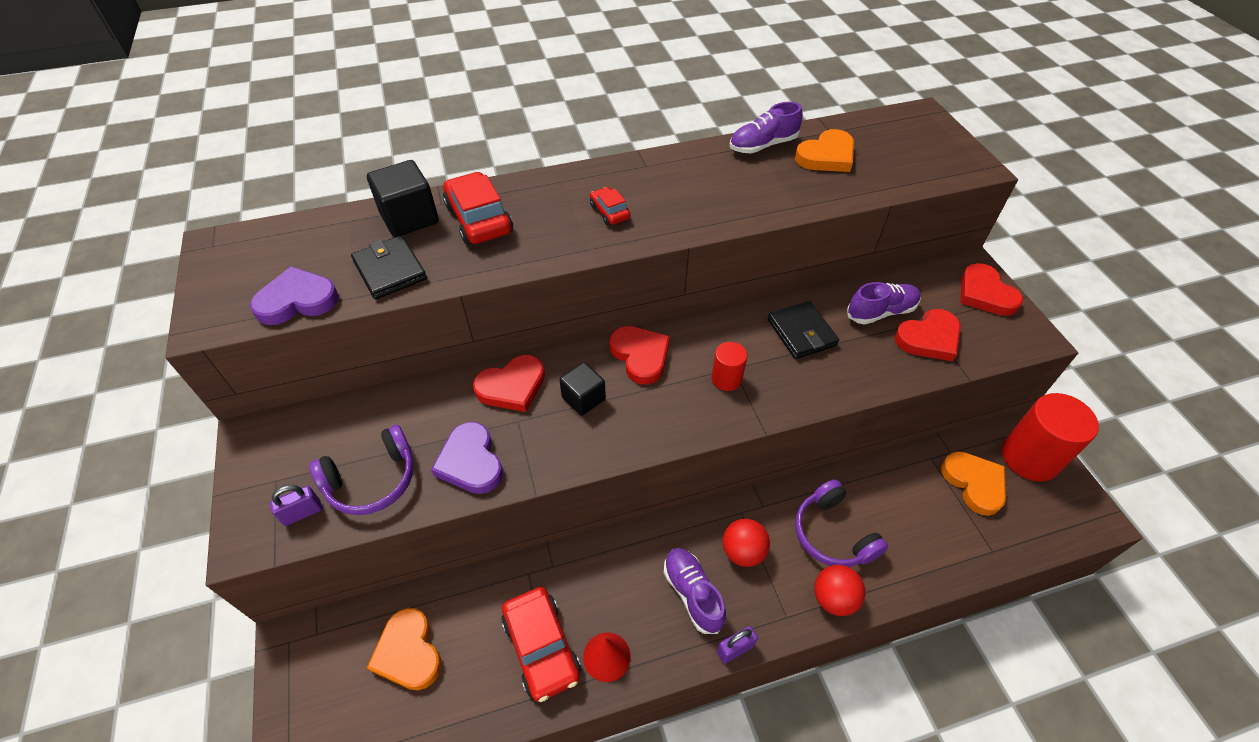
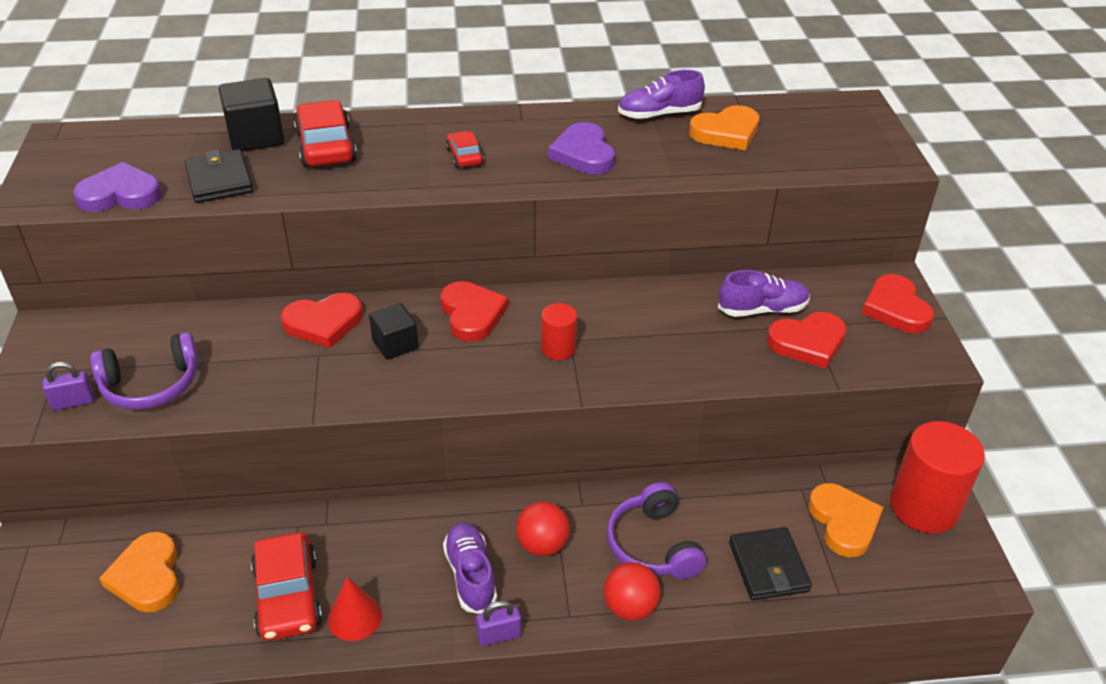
camera: 10 degrees right, 10 degrees down
(470, 462) = (256, 384): purple heart -> purple heart (583, 154)
(801, 332) = (661, 317): black wallet -> black wallet (768, 567)

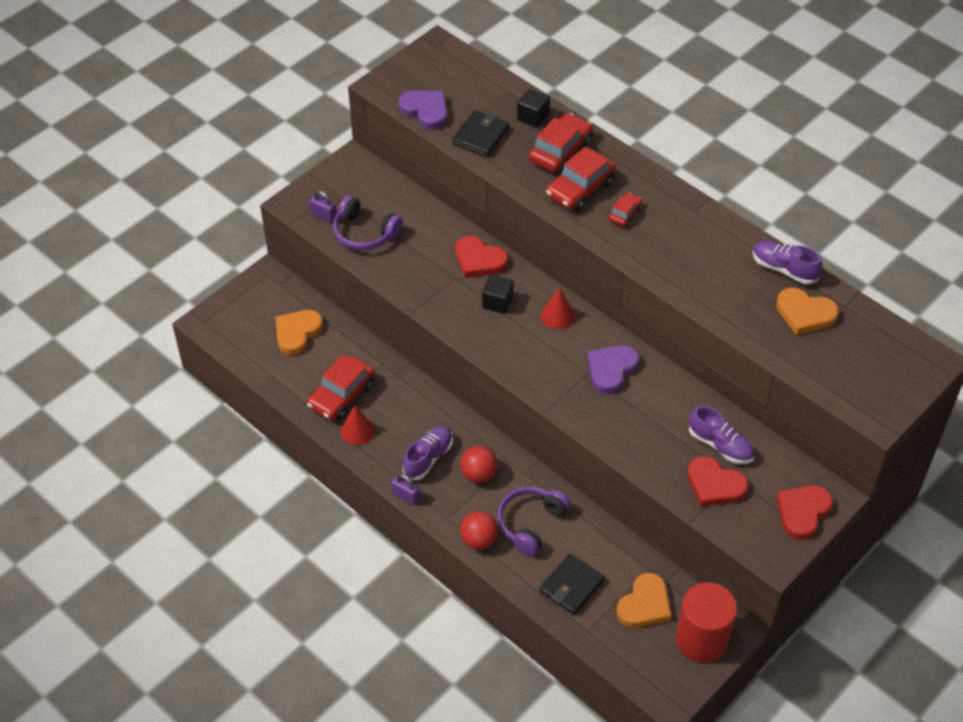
camera: 50 degrees right, 10 degrees up
(256, 137) = (533, 117): black cube -> black cube, size x0.66
(391, 162) = (580, 188): none -> red car
(472, 314) = (558, 316): red heart -> red cone
(558, 348) = (574, 373): red cylinder -> none
(583, 154) = (694, 263): purple heart -> purple heart (611, 370)

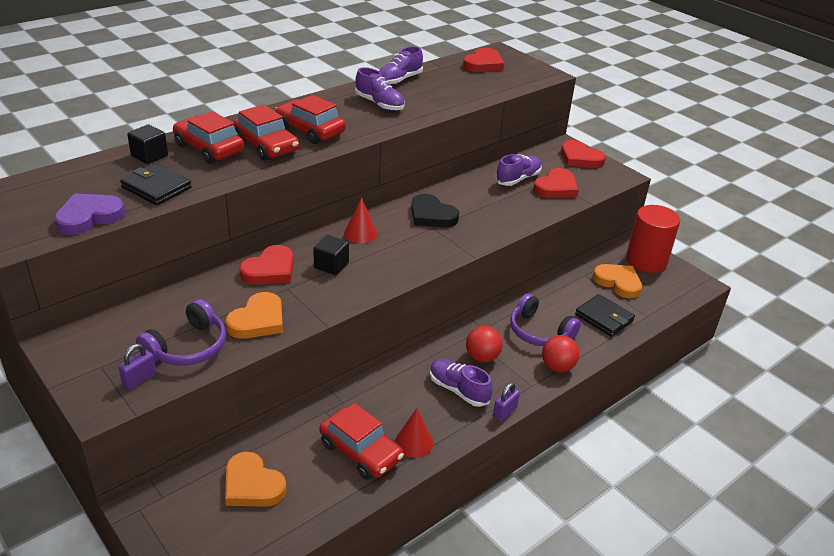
camera: 85 degrees left, 15 degrees down
(611, 370) = (432, 215): purple heart -> black heart
(624, 214) = (310, 130): red car -> red car, size x1.86
(710, 260) = (379, 104): none -> purple shoe
(805, 314) = (447, 80): orange heart -> orange heart (258, 320)
(876, 347) = (483, 64): none -> red heart

